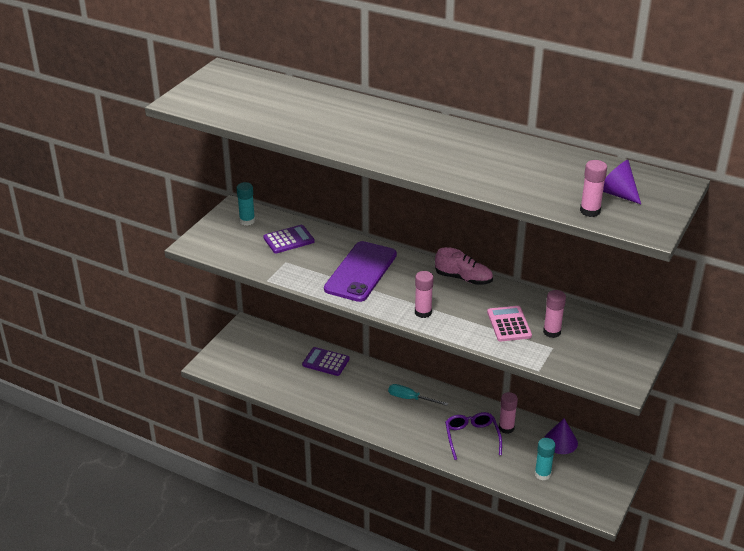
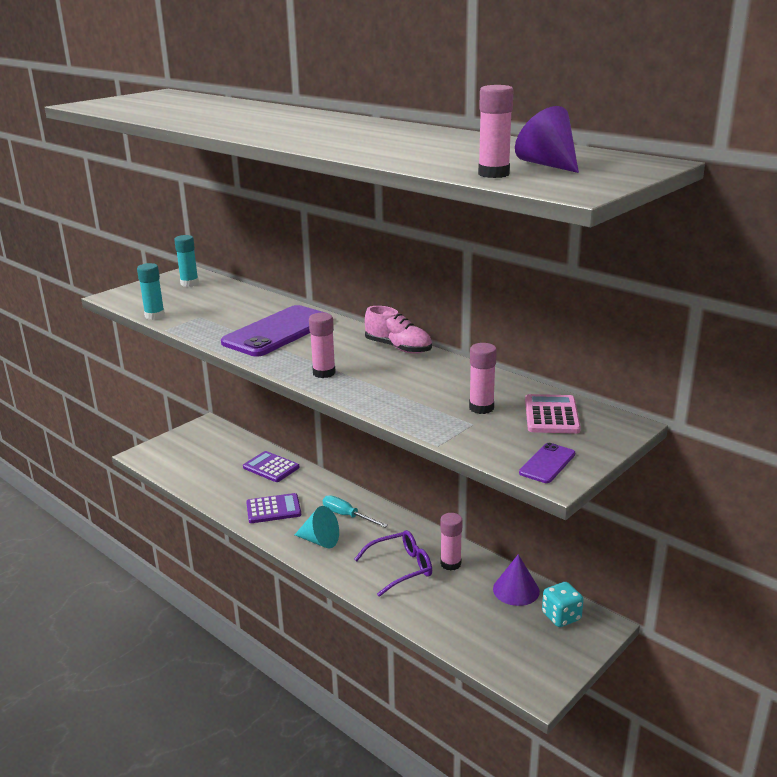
camera: 15 degrees right, 10 degrees down
(289, 240) = (220, 300): purple calculator -> purple calculator (273, 509)
(400, 424) = (320, 540): none -> turquoise cone
(471, 437) = (401, 568): purple glasses -> purple glasses turned 60 degrees clockwise
(509, 324) = (427, 394): pink calculator -> pink calculator (551, 415)
(542, 474) = (475, 625): turquoise glue stick -> turquoise glue stick (154, 316)
(598, 457) = (561, 617): none -> turquoise dice
(615, 375) = (547, 463): none -> purple phone

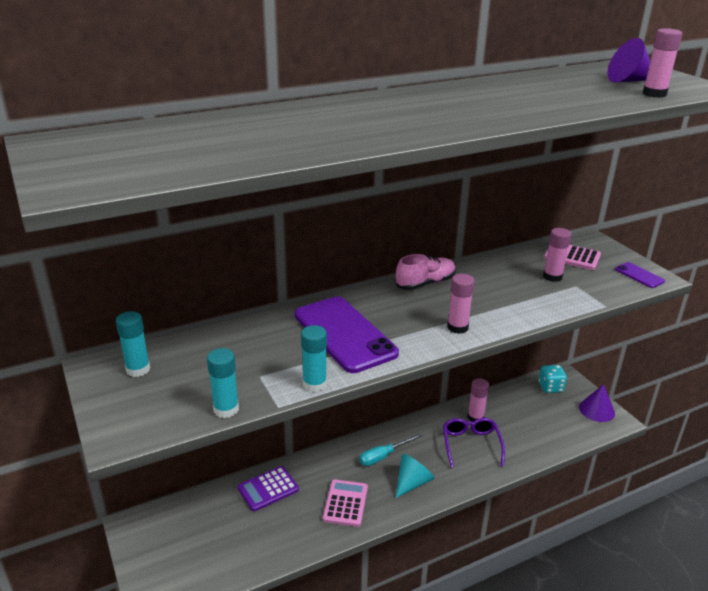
camera: 70 degrees left, 5 degrees up
(198, 335) = (314, 384): none -> turquoise glue stick
(273, 509) = (345, 503): purple calculator -> pink calculator
(516, 590) = (517, 397): purple cone -> purple cone (596, 410)

